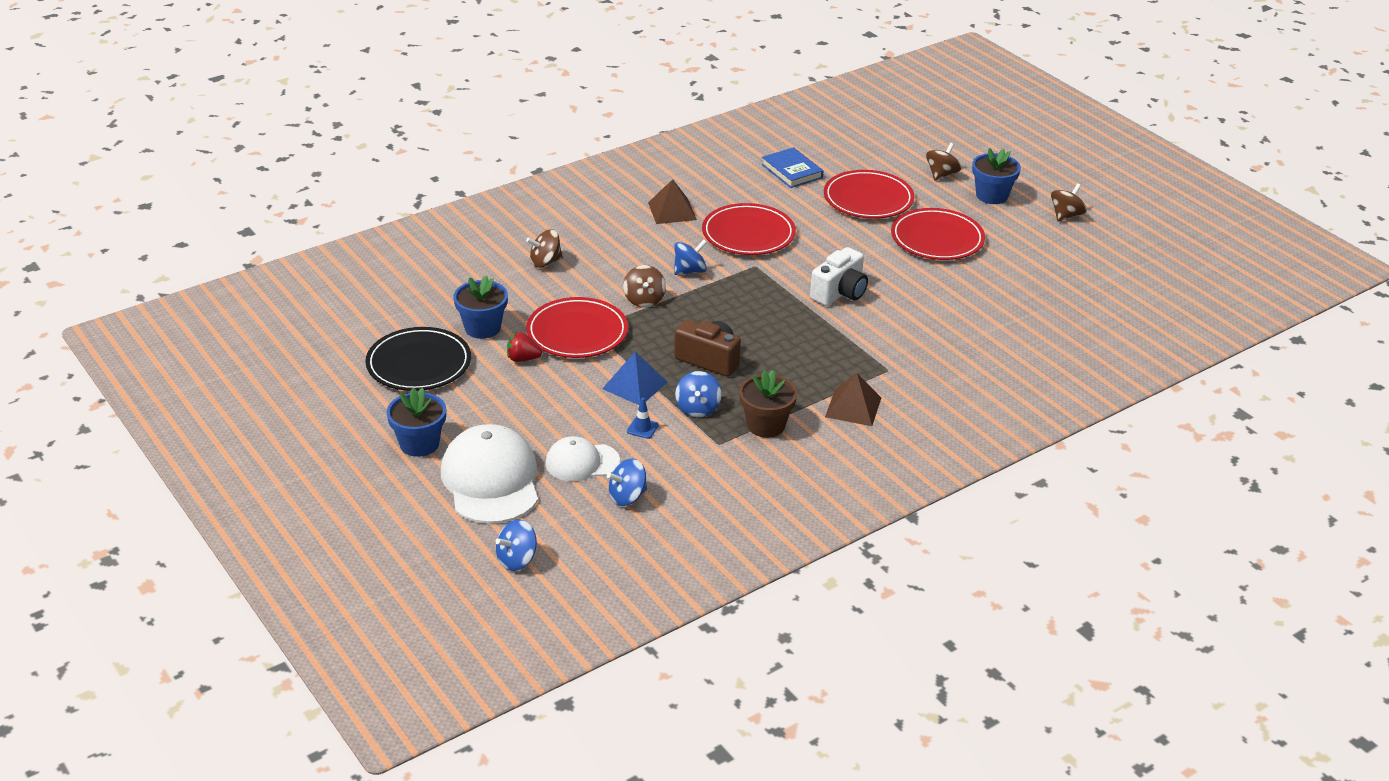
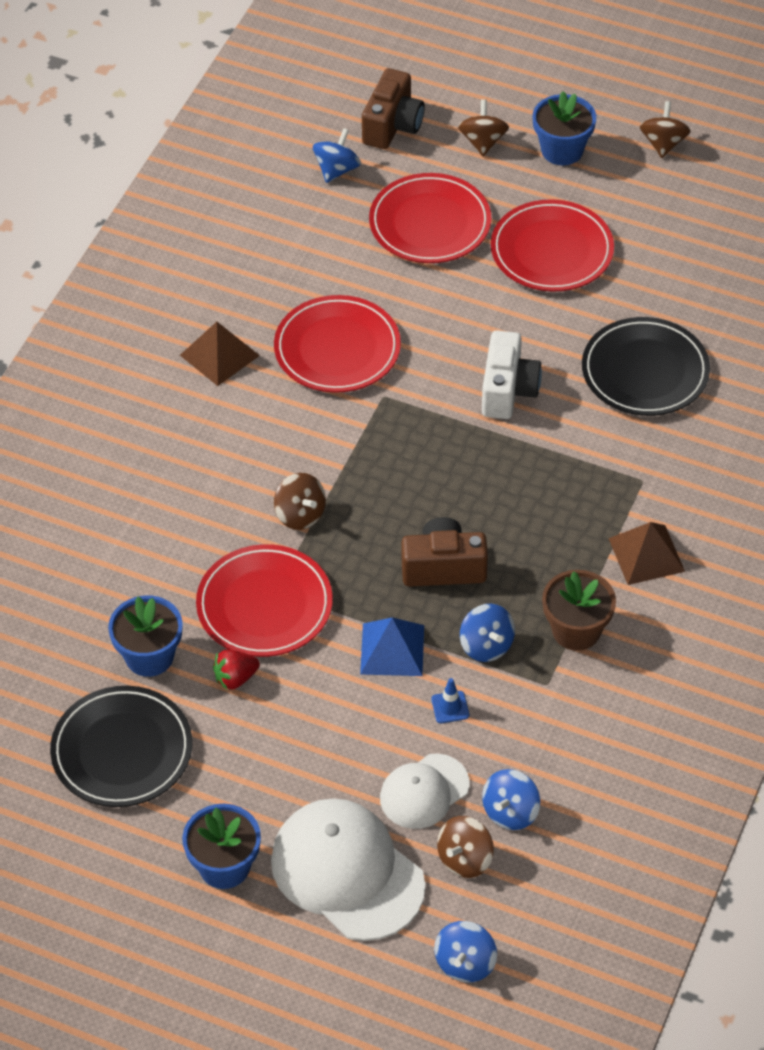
camera: 30 degrees left, 15 degrees up
(545, 262) = (137, 514): brown spinning top -> brown spinning top (465, 859)
(689, 271) = (316, 442): blue spinning top -> blue spinning top (337, 170)
(792, 171) = (309, 219): blue book -> none
(889, 148) = (392, 125): none -> brown camera
(943, 318) = (645, 371): none -> black plate

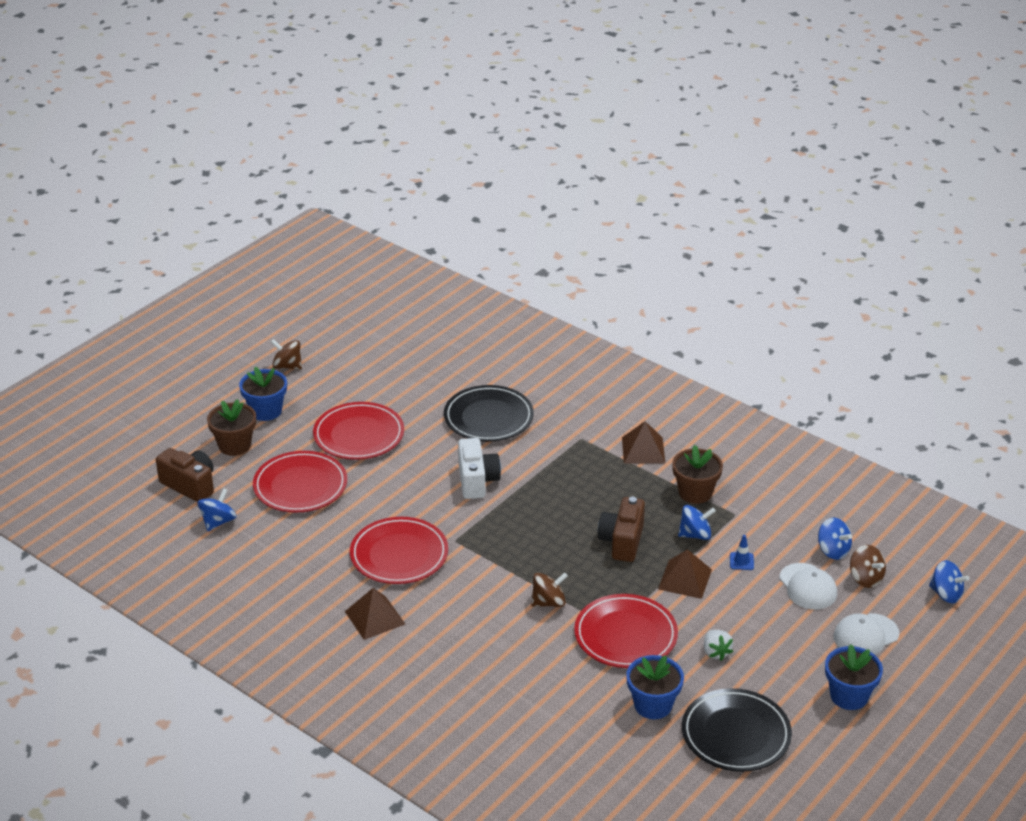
camera: 75 degrees left, 15 degrees down
(235, 678) = (686, 662): red strawberry -> none
(262, 706) = (716, 652): none -> white strawberry
(337, 170) = (218, 522): blue spinning top -> blue spinning top turned 75 degrees clockwise
(347, 872) = (865, 635): white cap -> white cap, size x0.58
(392, 649) = (685, 579): blue pyramid -> brown pyramid
(483, 142) = (234, 445): brown spinning top -> brown flower pot
(508, 390) = (477, 481): white camera -> white camera turned 60 degrees clockwise

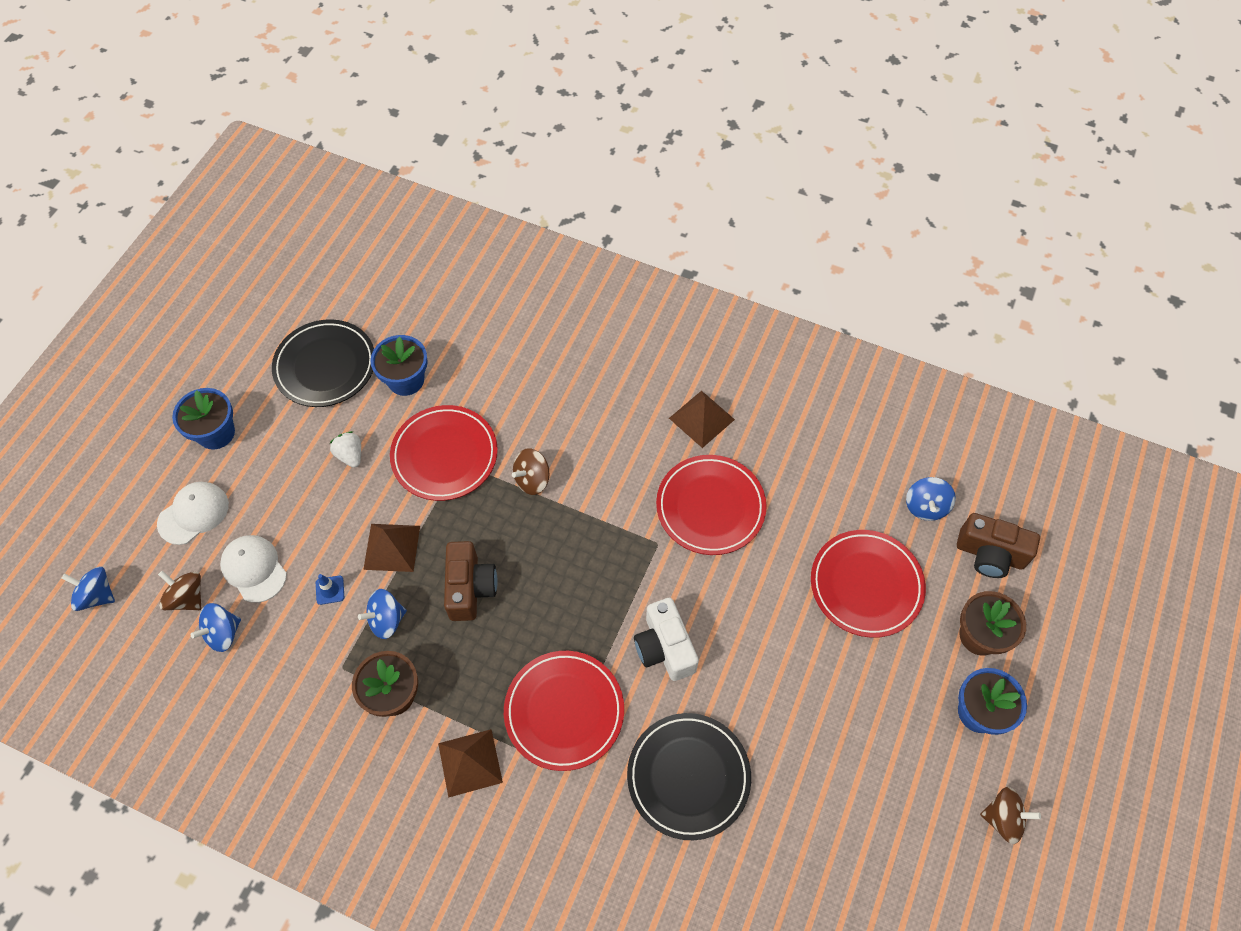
camera: 165 degrees right, 25 degrees up
(359, 435) = (840, 695): red plate -> red plate (564, 711)
(833, 551) = (223, 633): blue spinning top -> blue spinning top turned 75 degrees counterclockwise

